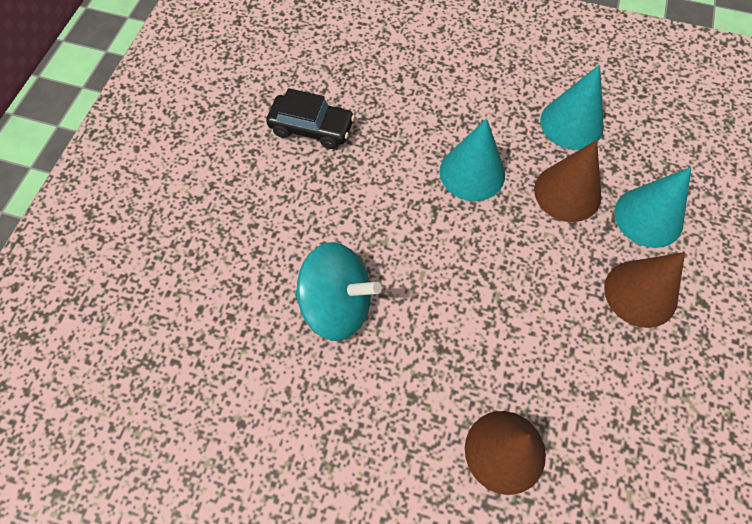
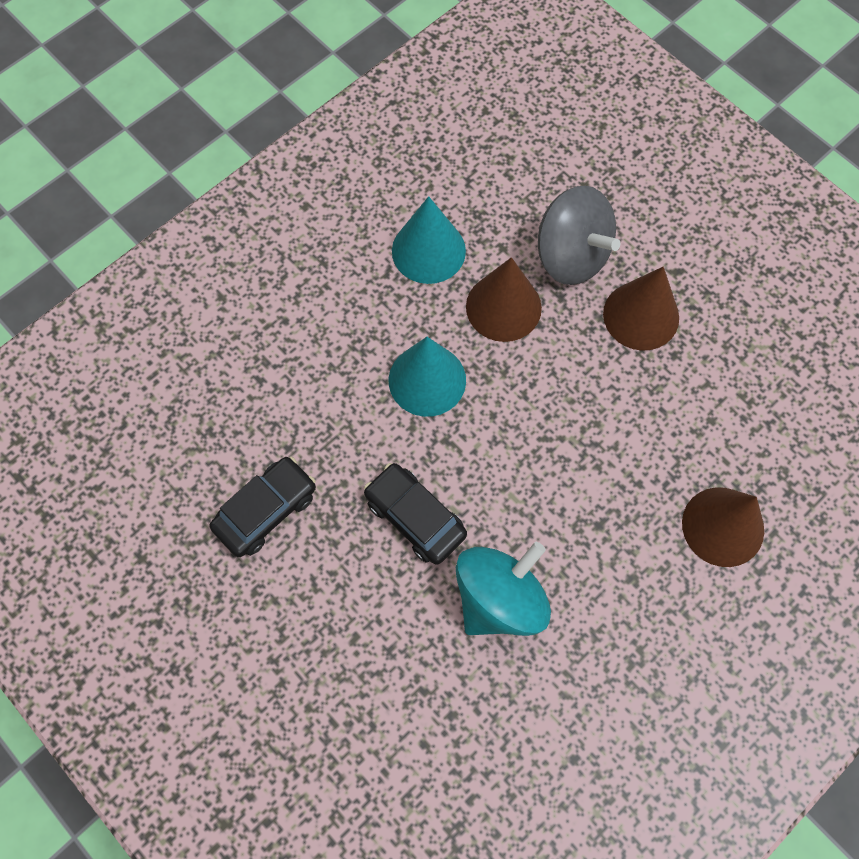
camera: 60 degrees left, 5 degrees up
(363, 217) = (415, 517): none -> black car
(648, 217) = (571, 255): turquoise cone -> grey spinning top

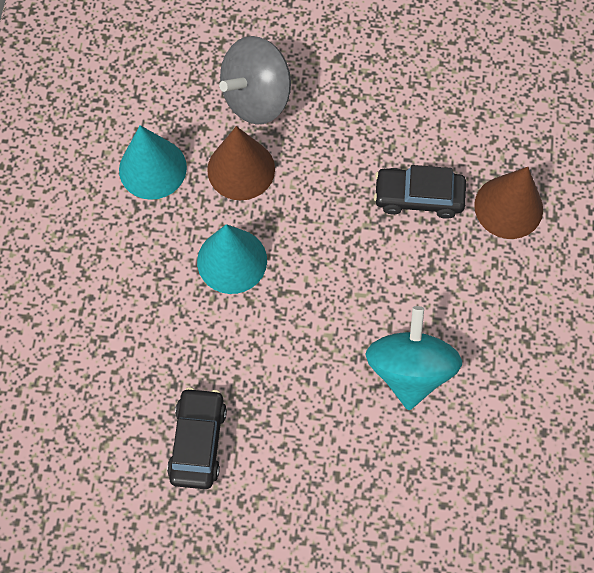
camera: 40 degrees left, 0 degrees up
(415, 517) = (306, 361): black car -> black car (418, 197)
(571, 255) = (256, 98): grey spinning top -> grey spinning top turned 135 degrees clockwise
(641, 315) = (339, 105): brown cone -> none

